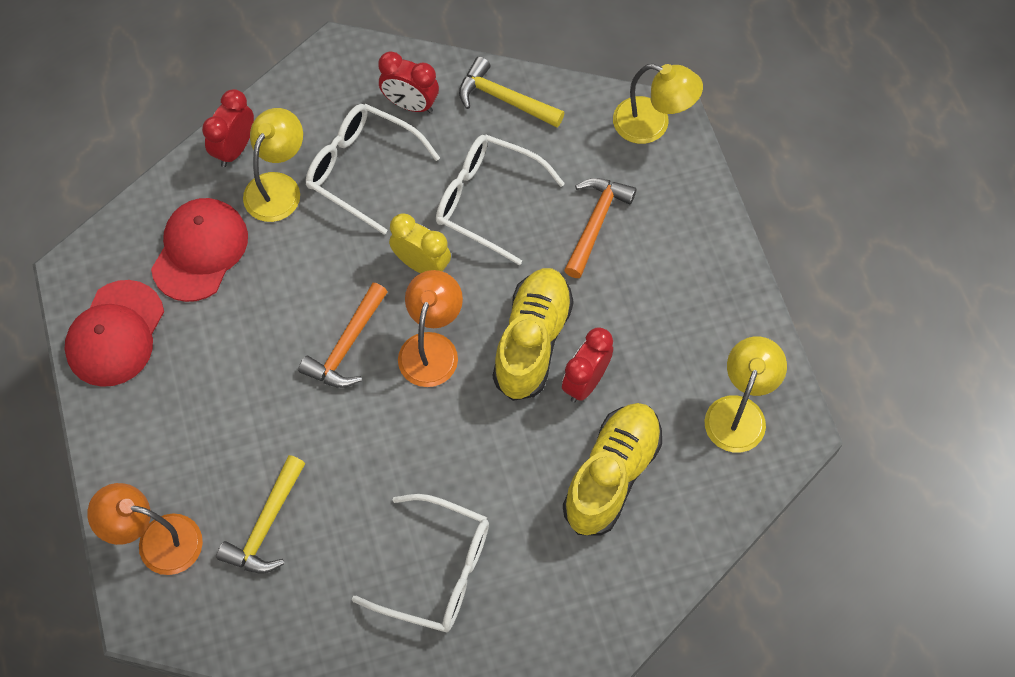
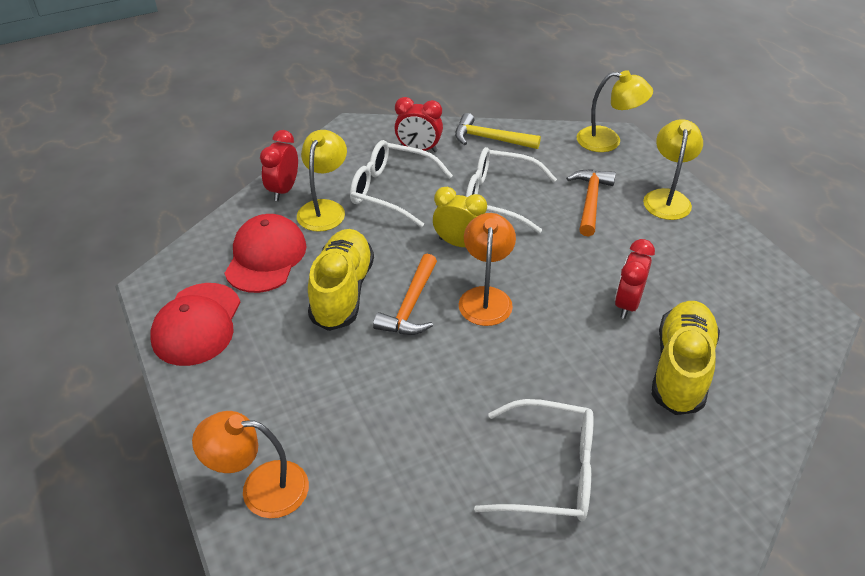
camera: 10 degrees left, 20 degrees down
(266, 525) = (370, 457): yellow hammer -> none
(532, 342) = (570, 282): yellow shoe -> yellow shoe (342, 291)
(739, 412) = (766, 307): yellow lamp -> yellow lamp (667, 198)

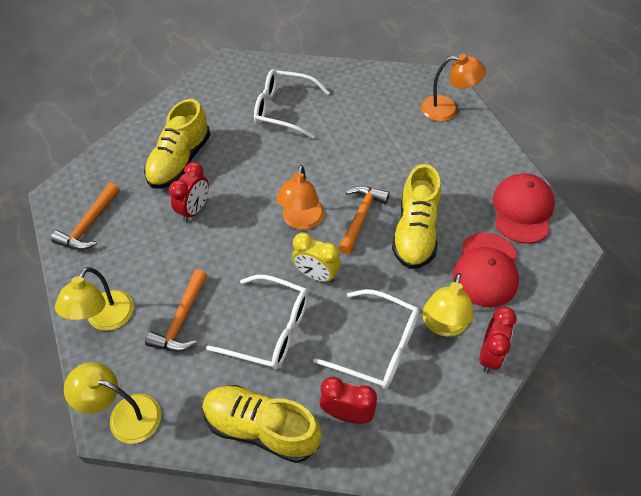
camera: 175 degrees left, 10 degrees up
(490, 139) = (261, 428): yellow hammer -> yellow shoe
(749, 280) = (89, 225): none -> orange hammer

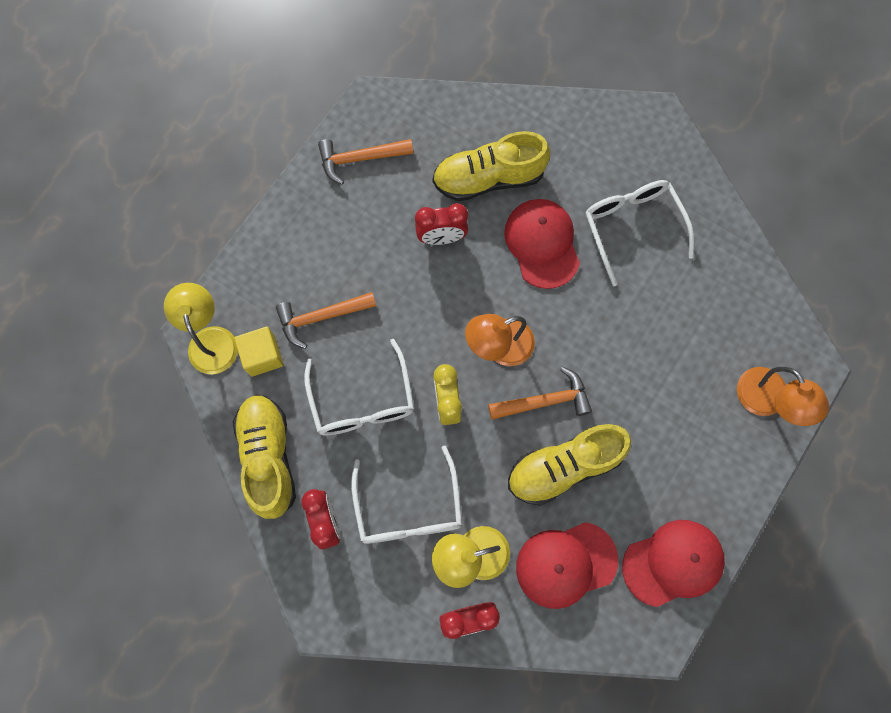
camera: 55 degrees right, 20 degrees up
(105, 319) = (279, 254): yellow lamp -> none
(174, 381) = (263, 356): none -> yellow cube
(252, 158) = (542, 244): none -> red cap

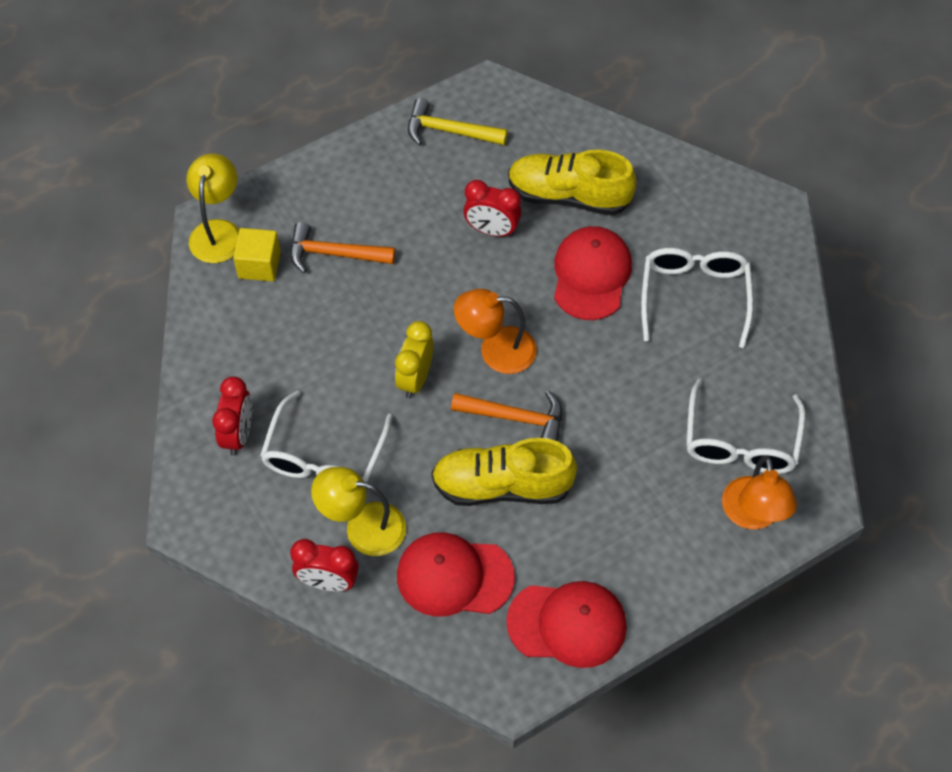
camera: 25 degrees right, 15 degrees down
(268, 458) = (214, 355): yellow shoe -> none
(360, 159) = (449, 131): orange hammer -> yellow hammer
(362, 401) = (333, 343): white glasses -> white glasses (740, 442)

